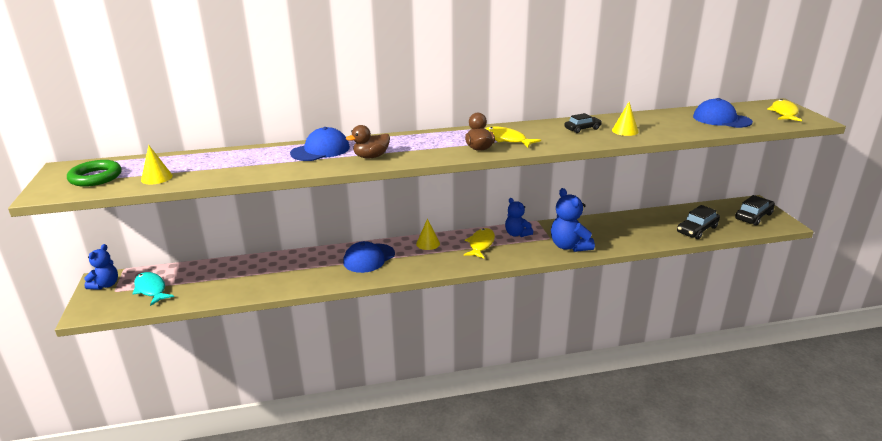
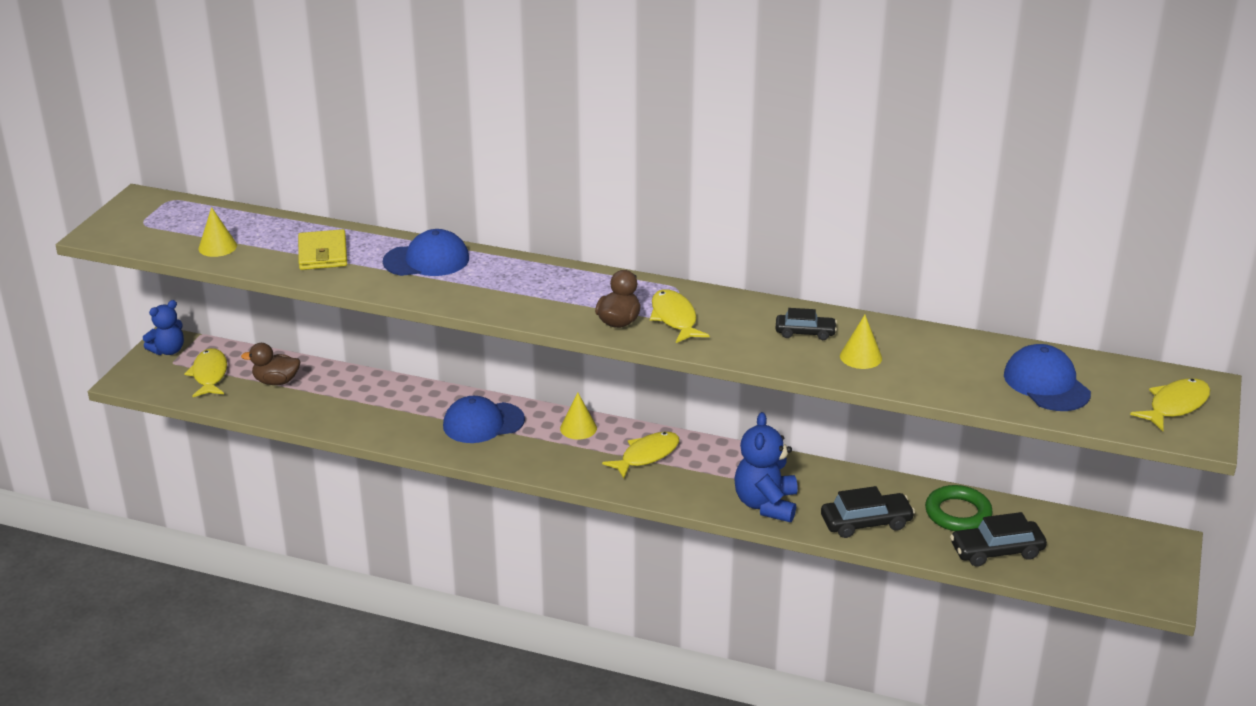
camera: 30 degrees right, 5 degrees up
(96, 177) = (160, 225): green ring -> green ring (958, 513)
(151, 289) = (210, 374): turquoise fish -> yellow fish
(243, 163) = (323, 254): none -> yellow wallet
(371, 157) = (473, 291): brown duck -> brown duck (276, 381)
(517, 234) = (714, 458): blue teddy bear -> none
(753, 216) = (1126, 564): black car -> black car (866, 523)

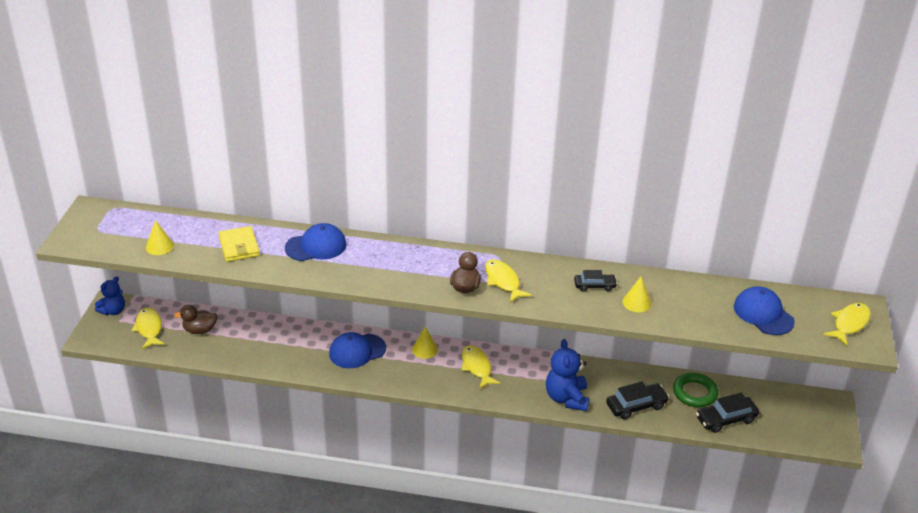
camera: 10 degrees left, 5 degrees up
(647, 455) = (477, 367): yellow fish -> yellow fish turned 60 degrees counterclockwise

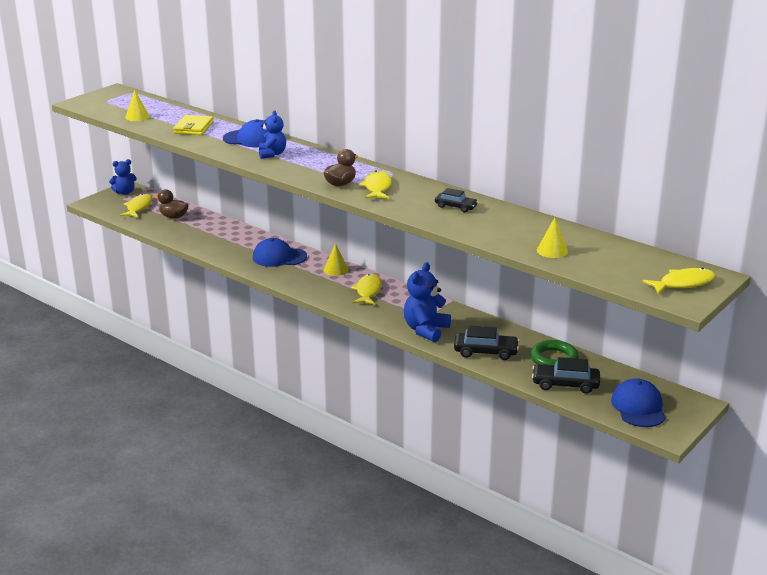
camera: 30 degrees right, 10 degrees down
(359, 263) = (272, 154): none -> blue teddy bear
(636, 302) = (481, 224): yellow cone -> yellow cone (552, 250)
(763, 314) = (598, 257): blue cap -> blue cap (638, 407)

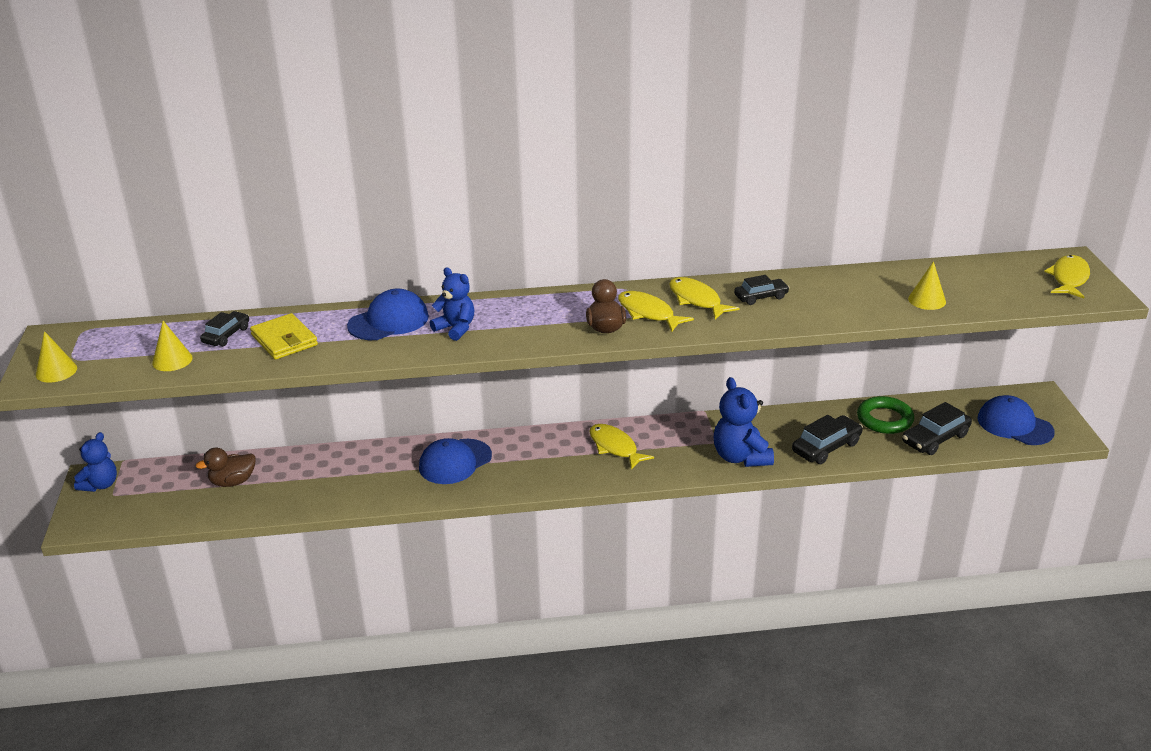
camera: 45 degrees left, 5 degrees up
(139, 207) = (160, 495): yellow fish -> yellow fish (697, 300)
(176, 116) = (226, 335): none -> black car
(336, 270) = (540, 442): yellow cone -> yellow cone (56, 371)

